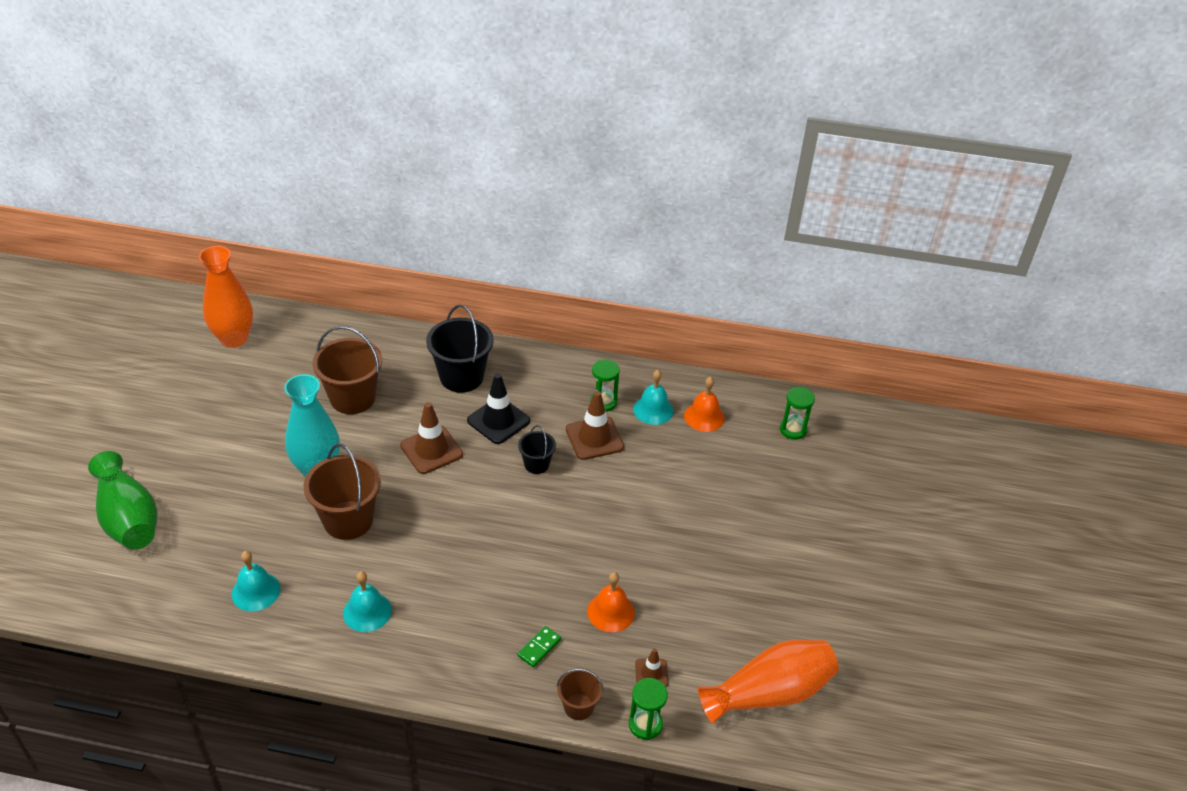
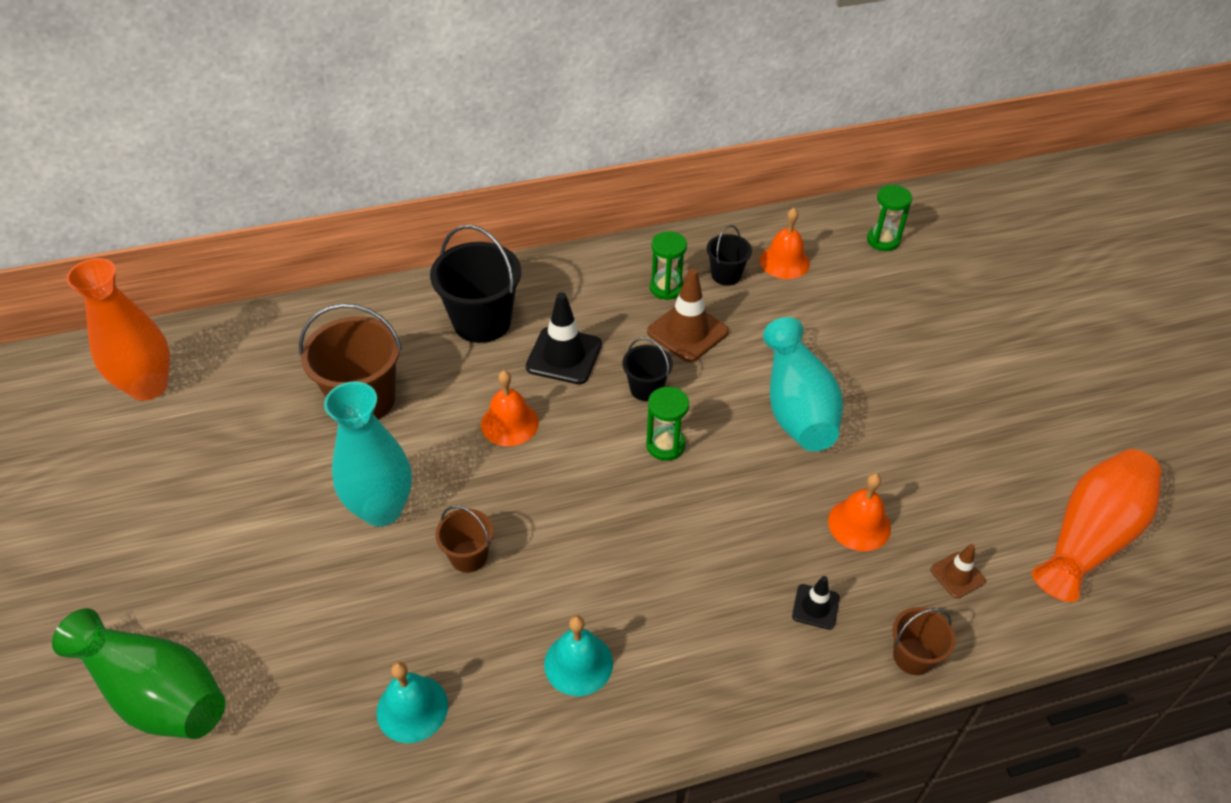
camera: 25 degrees left, 5 degrees up
(348, 520) = (468, 556): brown bucket -> brown bucket, size x0.54
(431, 450) = (509, 423): brown traffic cone -> orange bell
(539, 648) = (815, 607): green domino -> black traffic cone
(630, 519) = (797, 407): none -> turquoise vase
(645, 724) = (998, 640): green hourglass -> green hourglass (665, 445)
(653, 410) = (726, 275): turquoise bell -> black bucket

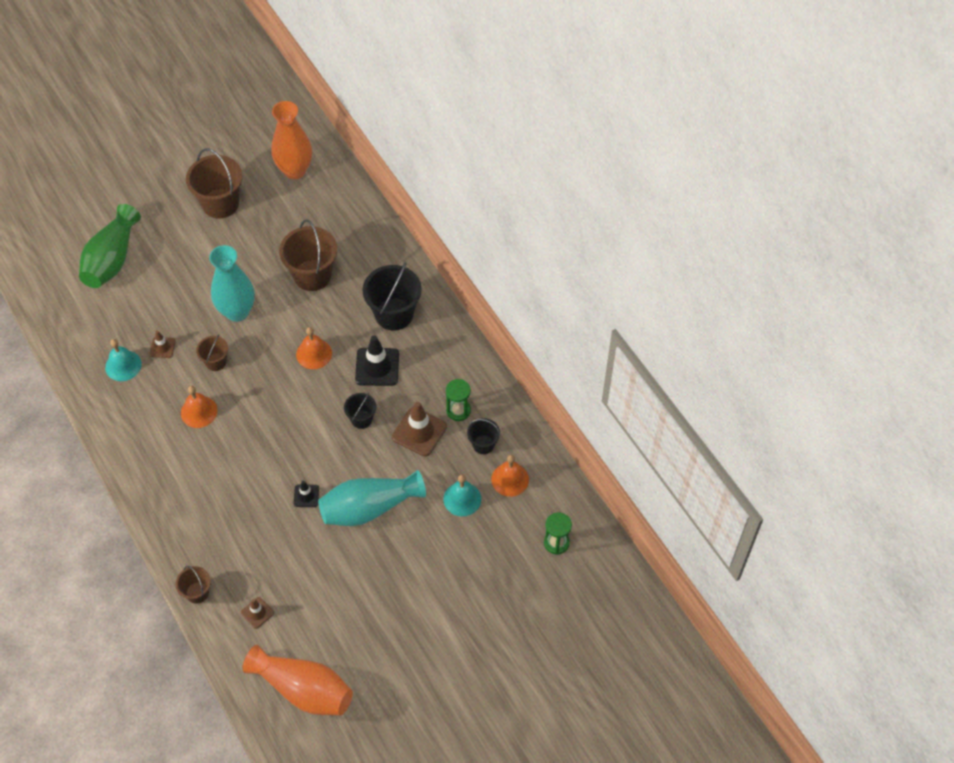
camera: 75 degrees right, 10 degrees up
(144, 496) = (220, 203): none -> brown bucket
(402, 634) = (162, 347): none -> brown traffic cone
(578, 663) = (161, 431): turquoise bell -> turquoise bell (462, 499)
(665, 445) = (318, 439): green hourglass -> none
(815, 607) = (219, 539): black traffic cone -> black traffic cone (306, 496)
(859, 524) = (282, 555): orange bell -> orange bell (199, 411)

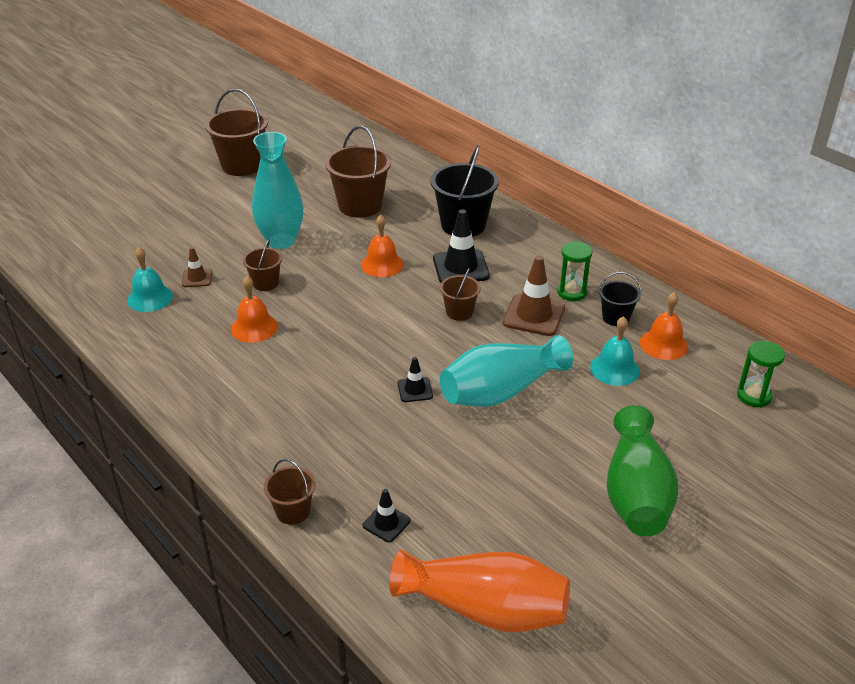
camera: 10 degrees left, 20 degrees down
(112, 259) = (125, 216): green vase -> green vase (636, 493)
(257, 613) = (386, 523): brown traffic cone -> black traffic cone
(295, 170) = (317, 137): orange vase -> none
(361, 419) = (459, 312): black bucket -> brown bucket

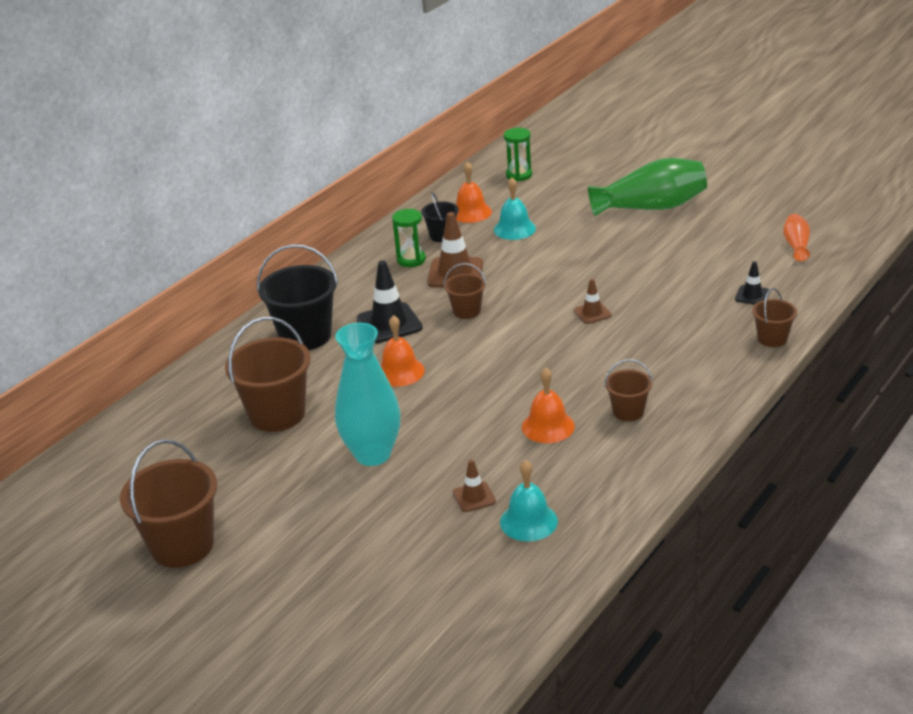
camera: 100 degrees left, 5 degrees down
(265, 283) = (464, 442): brown bucket -> brown bucket (628, 412)
(415, 390) = (592, 313): black traffic cone -> brown traffic cone
(485, 609) = (796, 245): orange vase -> orange vase, size x0.48
(501, 391) = (571, 273): turquoise vase -> none

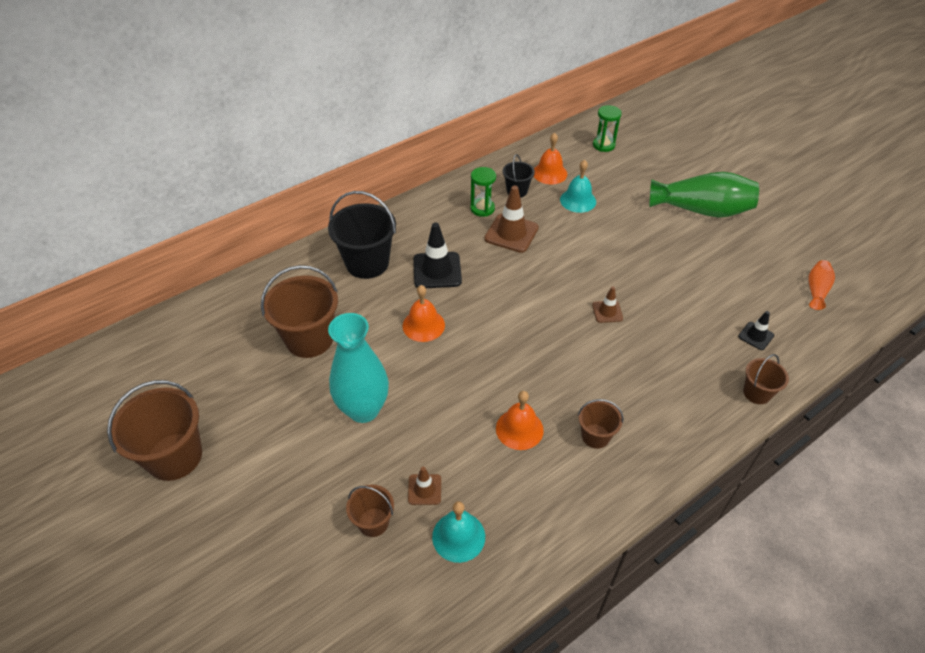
camera: 15 degrees right, 15 degrees up
(467, 311) = (504, 277): brown bucket -> brown bucket (373, 522)

